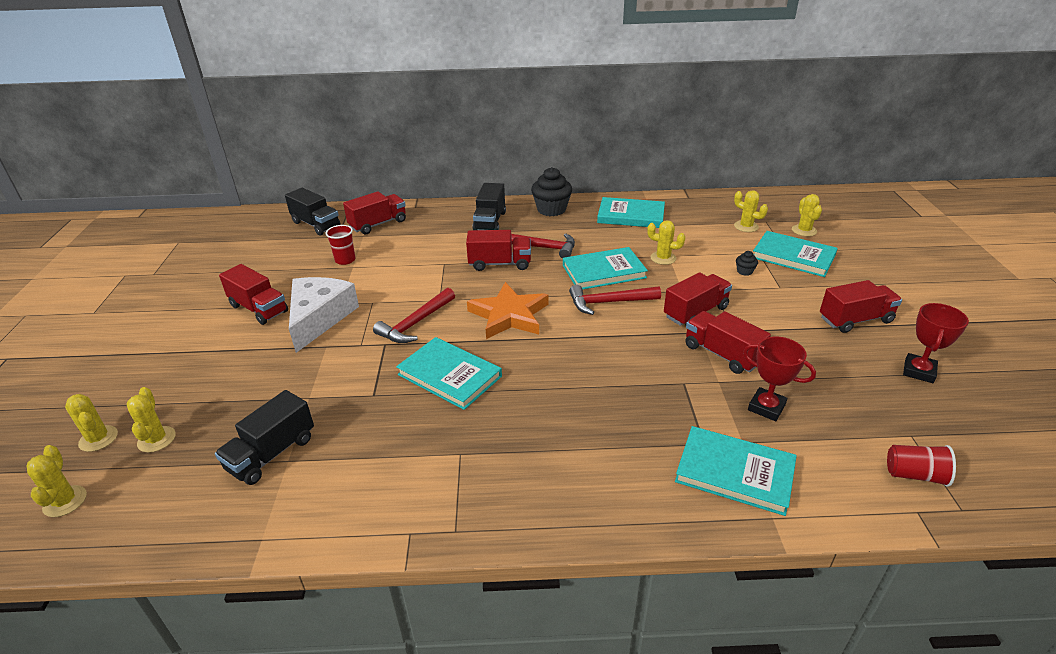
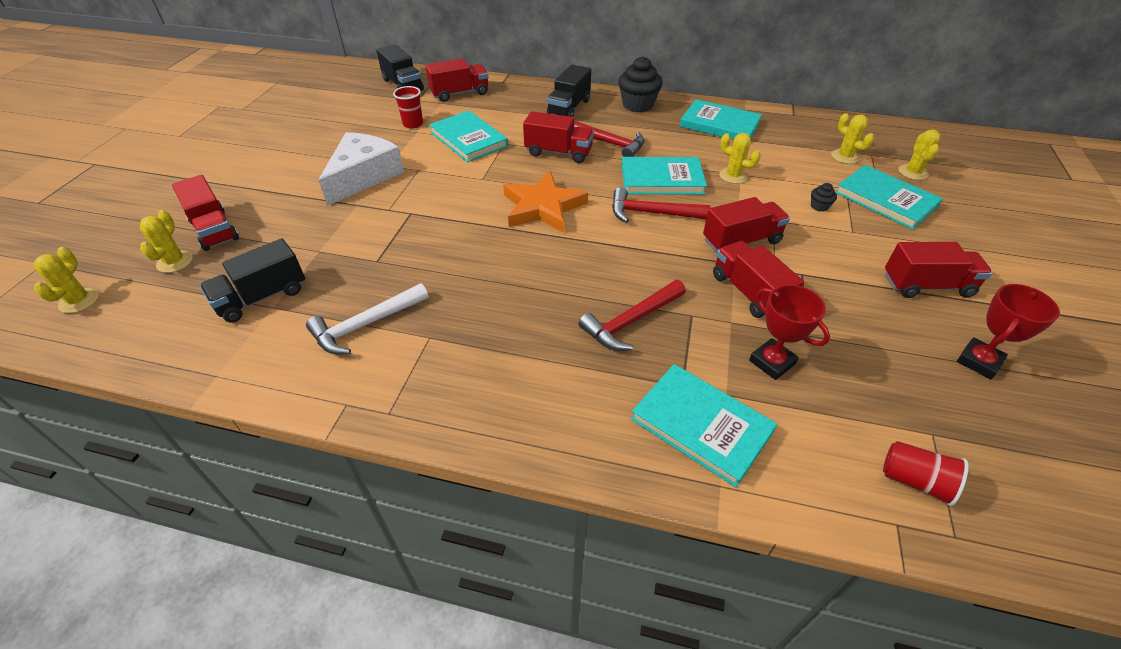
camera: 15 degrees right, 10 degrees up
(98, 439) = (130, 251): yellow cactus -> none
(259, 309) = (315, 157): red truck -> red truck (214, 230)
(392, 456) = (366, 325): none -> white hammer
(416, 323) = (449, 198): red hammer -> red hammer (631, 321)
(449, 375) = (456, 256): turquoise book -> turquoise book (469, 139)

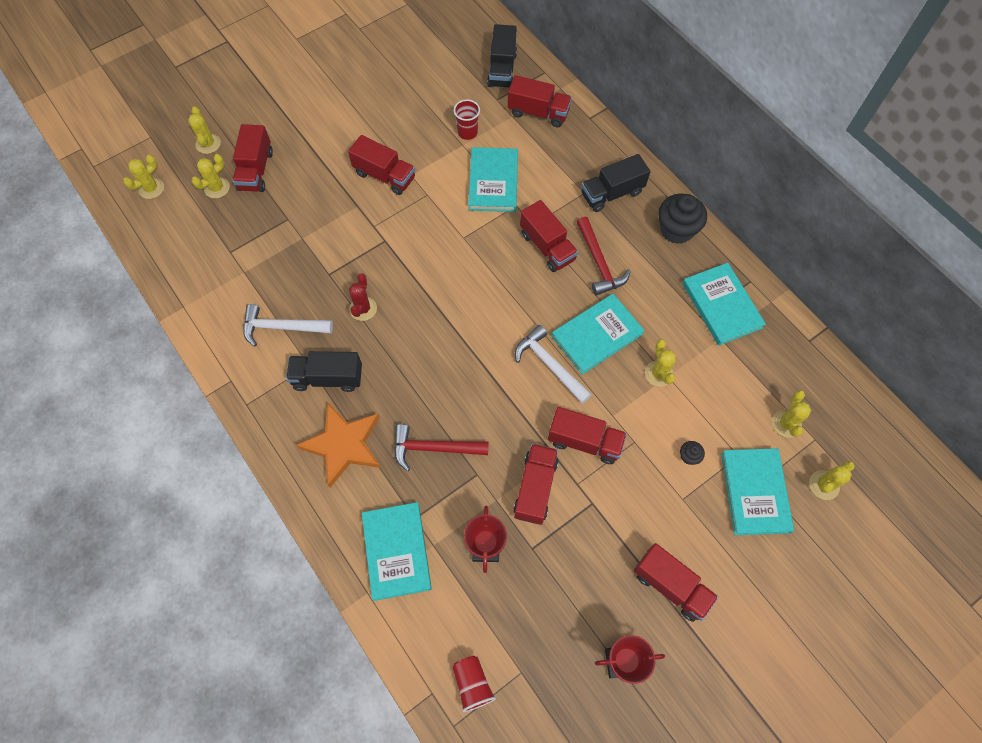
camera: 40 degrees right, 20 degrees up
(133, 236) = (208, 144): none -> yellow cactus
(262, 297) = (243, 258): black truck -> black truck (328, 378)
(364, 176) = (384, 176): white cheese -> red truck
(441, 265) = (363, 309): none -> red cactus
(543, 207) = (478, 300): orange star -> orange star (343, 445)
(652, 213) = (550, 365): red hammer -> white hammer
(662, 179) = (596, 335): turquoise book -> turquoise book turned 75 degrees counterclockwise

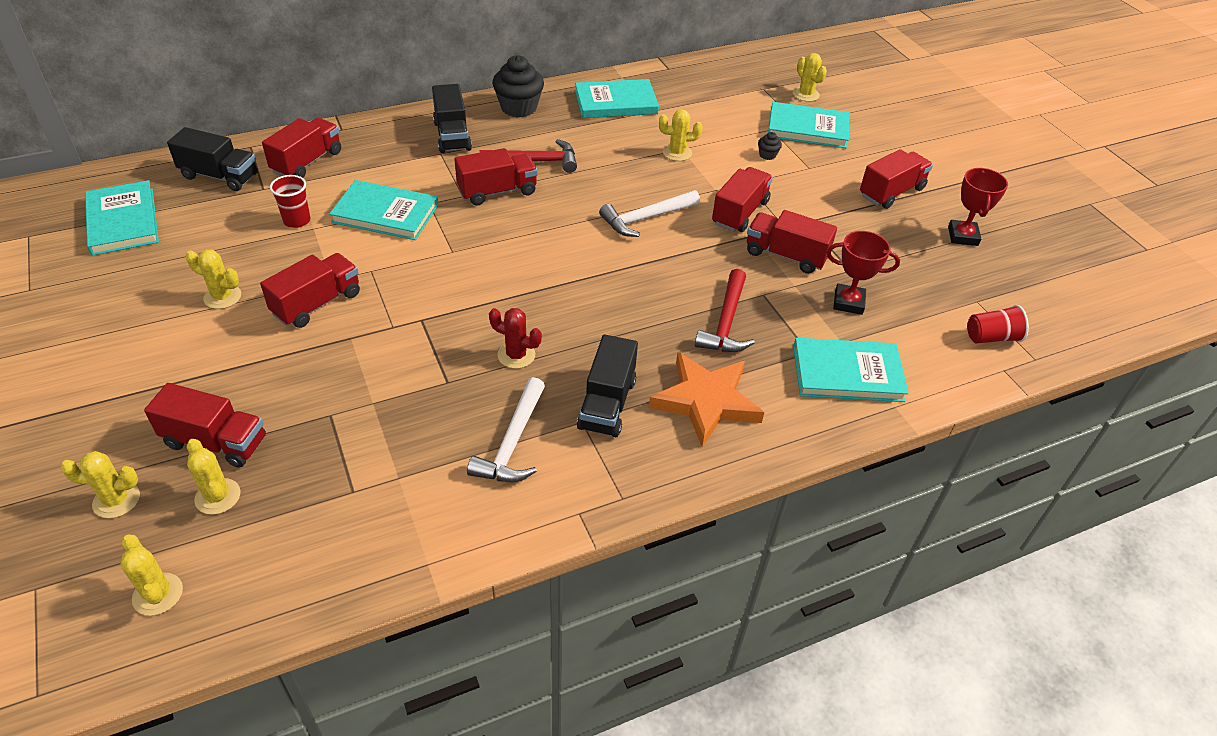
camera: 80 degrees left, 20 degrees down
(596, 335) = (621, 181): turquoise book -> turquoise book (123, 221)
(786, 423) = (746, 98): yellow cactus -> yellow cactus (222, 297)

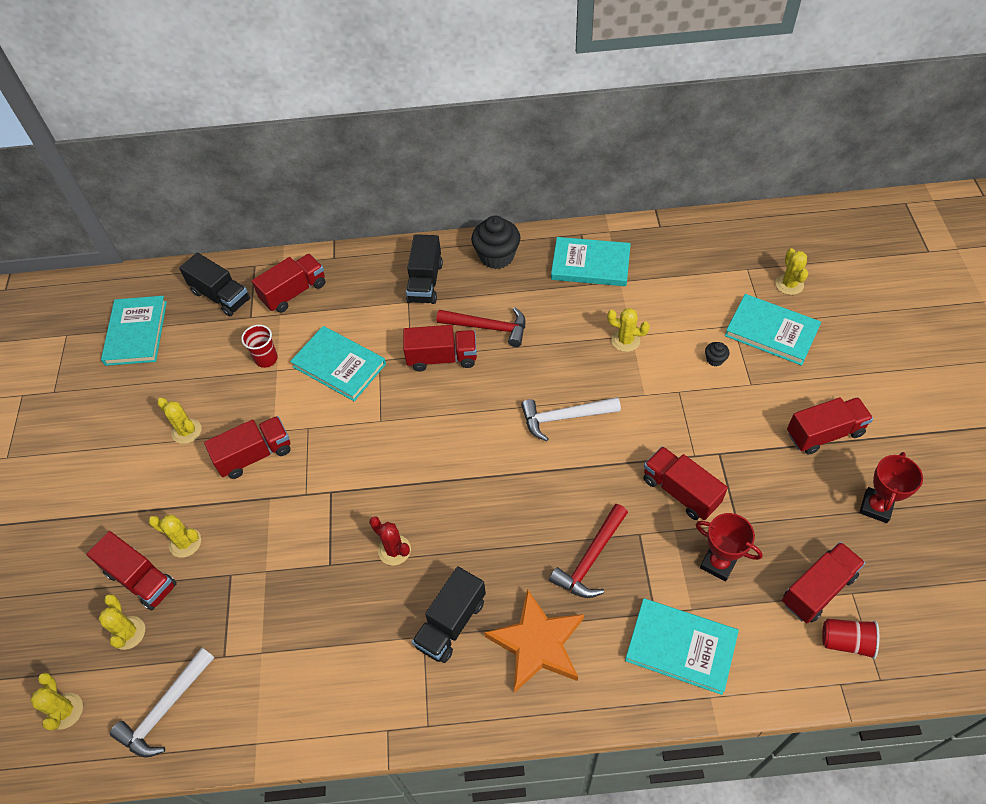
camera: 25 degrees right, 10 degrees up
(116, 500) = (61, 616): yellow cactus -> yellow cactus (185, 542)
(512, 442) = (360, 643): white hammer -> white hammer (165, 709)
(740, 213) = (657, 429): red truck -> red truck (818, 589)

